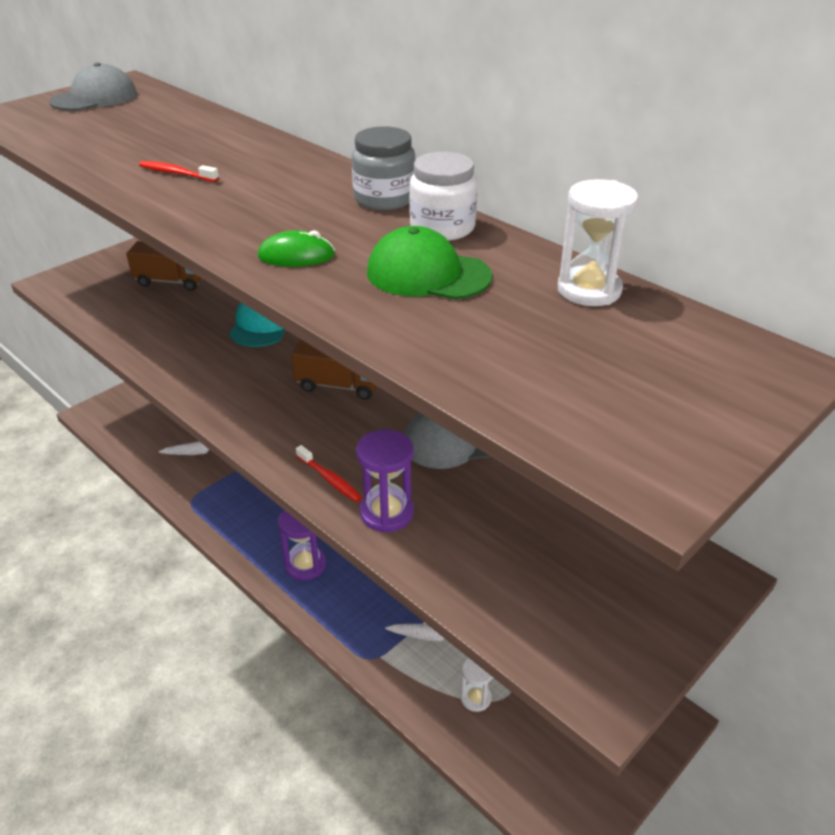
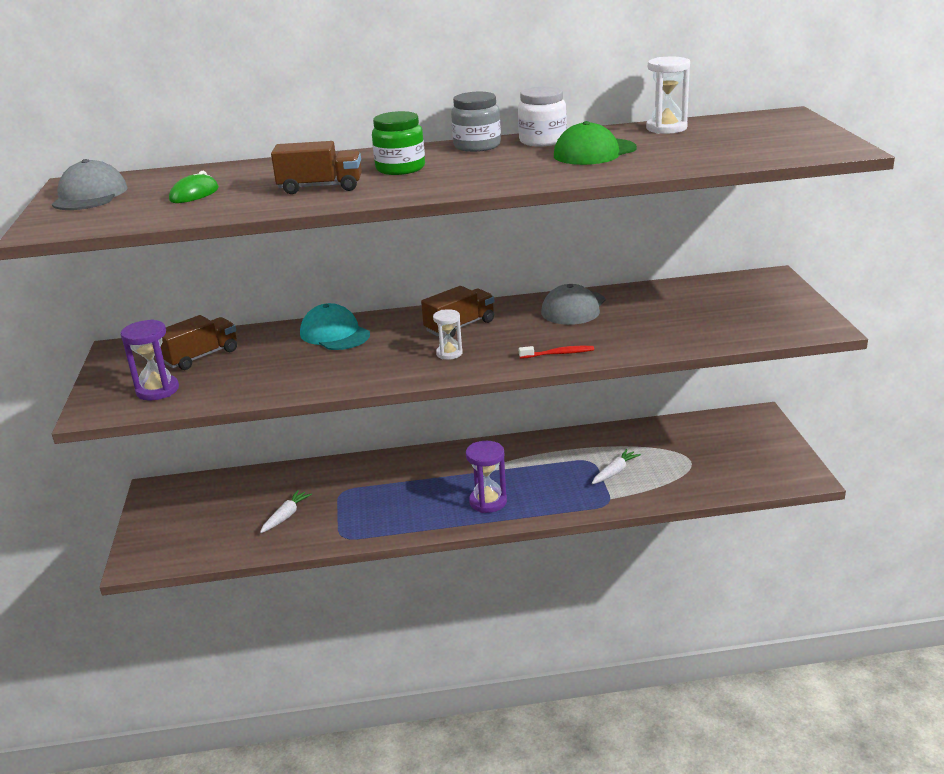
camera: 50 degrees left, 10 degrees down
(176, 173) = (320, 187): red toothbrush -> brown truck
(267, 188) = (400, 168): none -> green jar
(296, 256) = (518, 174): green mouse -> green mouse (194, 194)
(386, 513) = (615, 344): purple hourglass -> purple hourglass (157, 390)
(475, 698) = (682, 473): white hourglass -> white hourglass (449, 353)

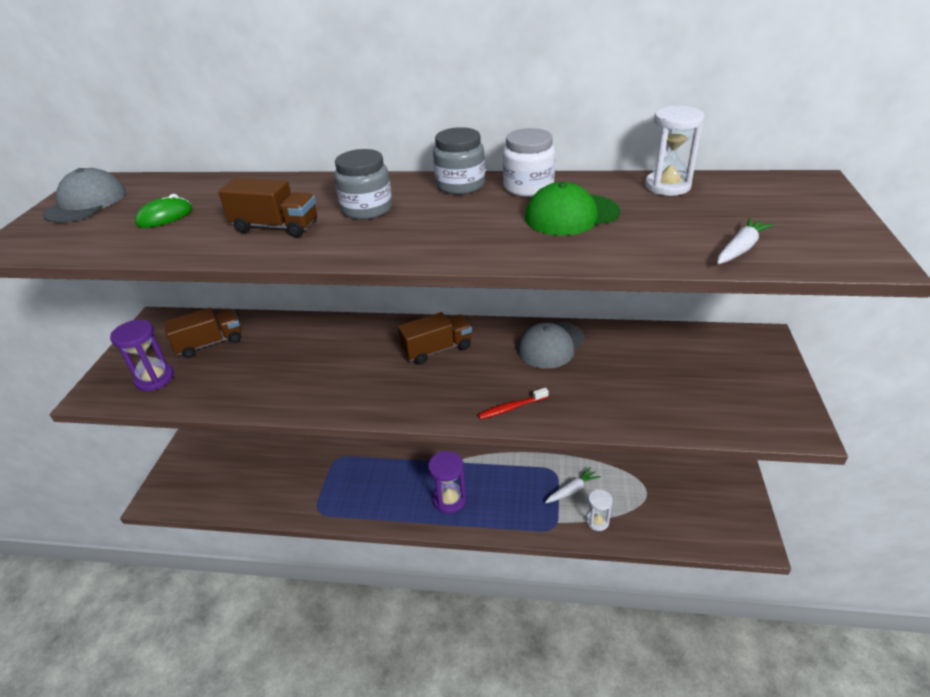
camera: 15 degrees right, 10 degrees up
(286, 516) = (284, 475): white carrot -> white carrot (740, 249)
(335, 334) = (328, 337): turquoise cap -> none
(400, 168) = (367, 209): green jar -> grey jar
(449, 353) = (411, 385): white hourglass -> white hourglass (597, 521)
(558, 354) = (511, 408): red toothbrush -> red toothbrush turned 150 degrees clockwise

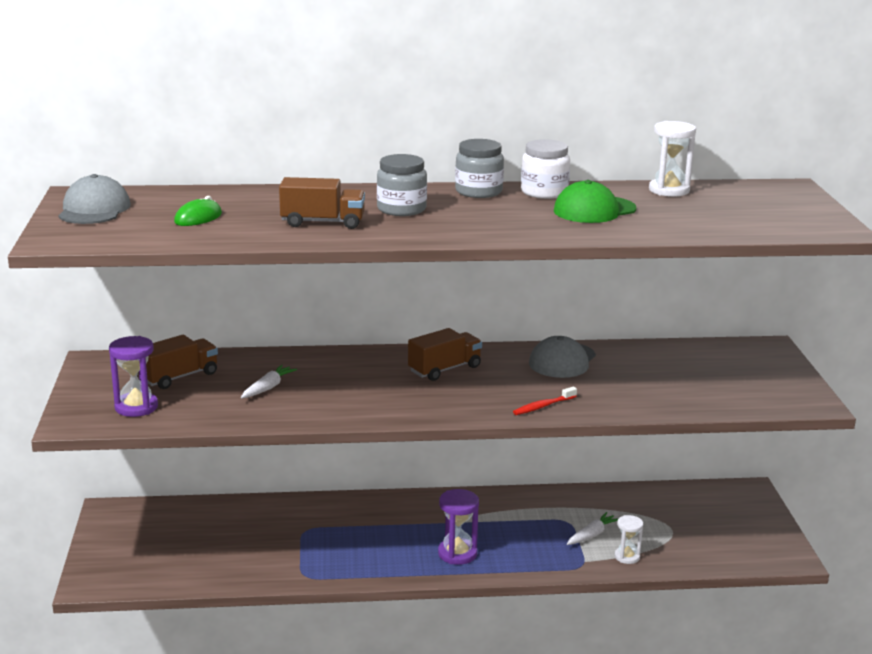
camera: 15 degrees left, 15 degrees down
(740, 249) = (742, 227): white carrot -> white carrot (268, 388)

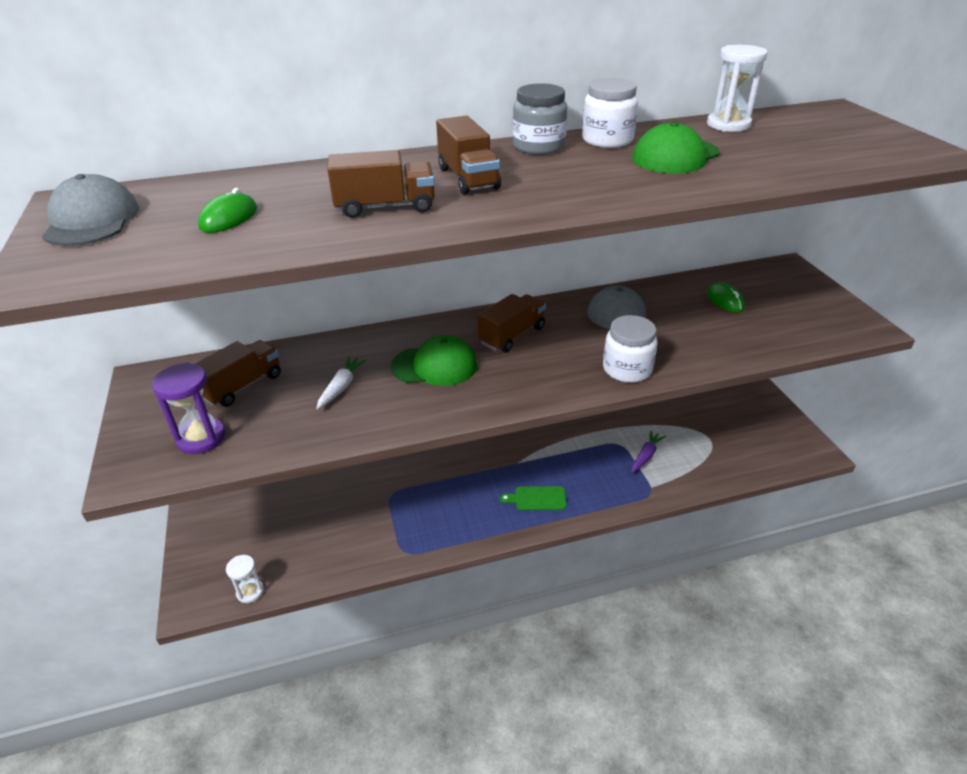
camera: 10 degrees left, 15 degrees up
(360, 383) = (435, 366): none -> green cap
(401, 209) = (468, 178): grey jar -> brown truck
(457, 553) = (537, 498): purple hourglass -> green cutting board
(543, 406) = (627, 369): red toothbrush -> white jar
(592, 535) = (646, 456): white carrot -> purple carrot
(627, 557) = (685, 475): white hourglass -> white hourglass (250, 592)
(678, 366) = (725, 300): none -> green mouse

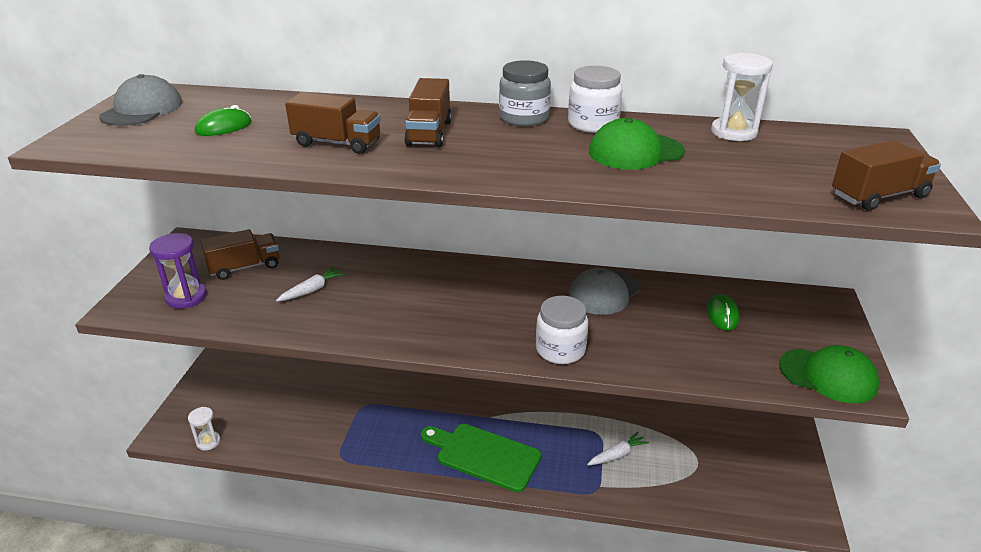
camera: 25 degrees right, 5 degrees down
(435, 366) = (397, 295): green cap -> green cap (828, 375)
(512, 335) = (484, 289): brown truck -> brown truck (878, 196)
(537, 498) = (484, 455): green cutting board -> green cutting board, size x1.89
(646, 456) = (617, 454): purple carrot -> white carrot

